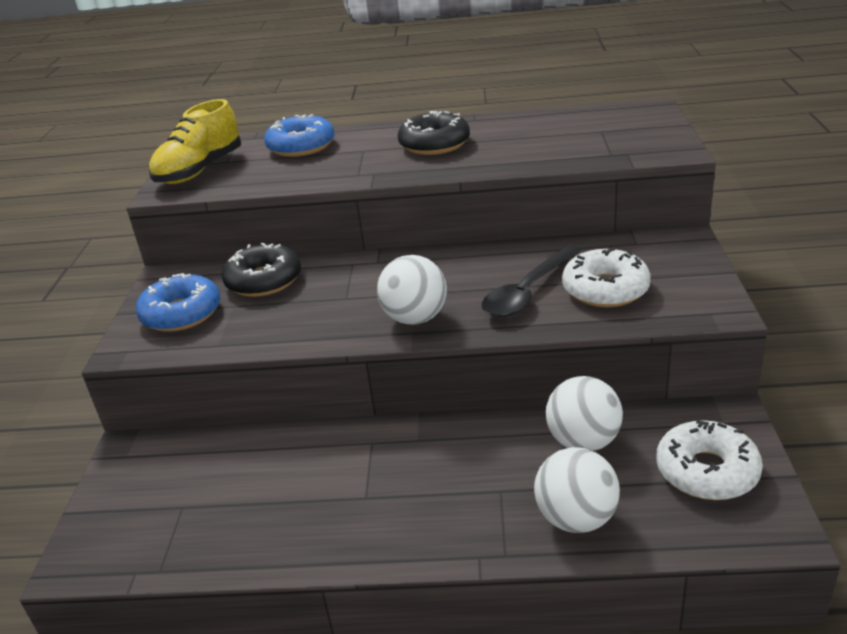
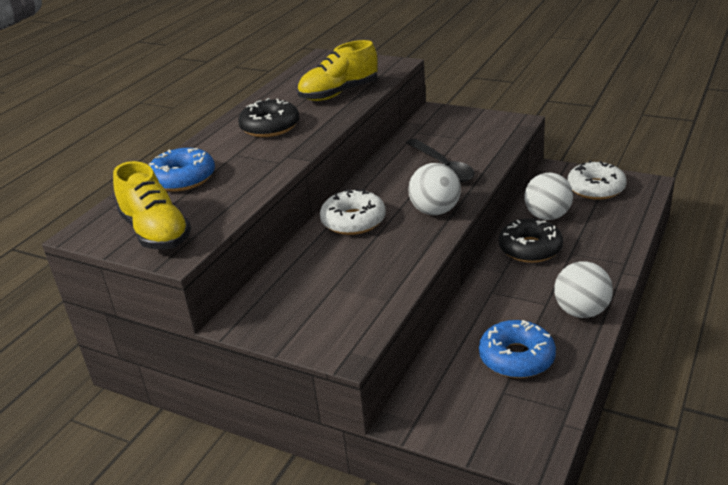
camera: 65 degrees left, 0 degrees up
(181, 313) = (317, 316): blue donut -> blue donut (516, 358)
(264, 280) = (309, 267): black donut -> black donut (530, 248)
(550, 148) = (339, 93): none -> yellow shoe
(576, 519) = (609, 234): white ball -> white ball (581, 311)
(605, 289) = (465, 144): white donut -> white donut (353, 221)

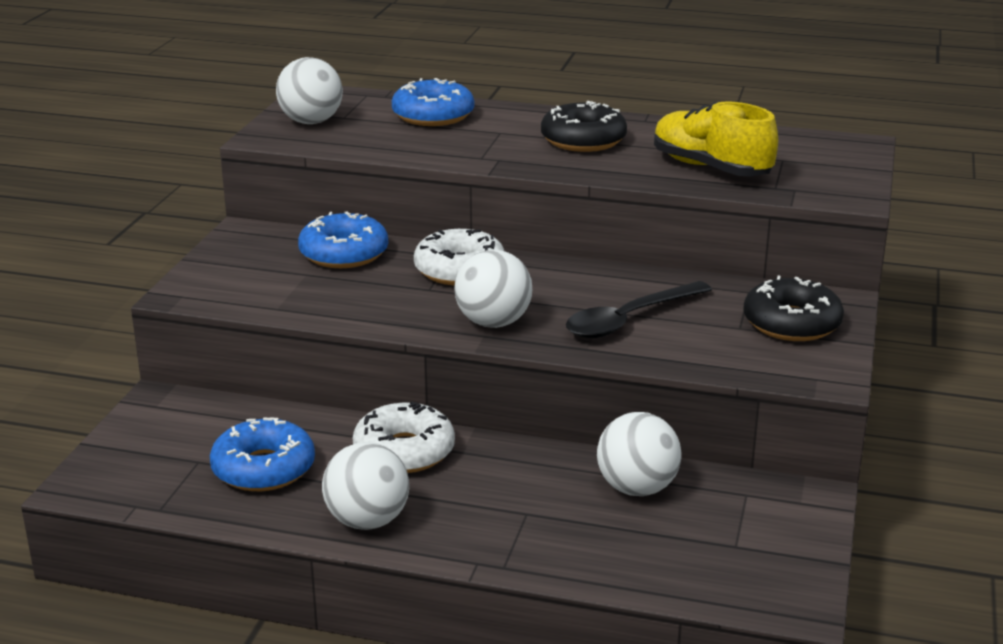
camera: 75 degrees right, 5 degrees down
(156, 232) = (311, 122): yellow shoe -> white ball
(305, 269) = (344, 253): none -> blue donut
(530, 248) = (532, 473): black donut -> black donut (791, 323)
(595, 188) = (753, 540): white donut -> white donut (404, 451)

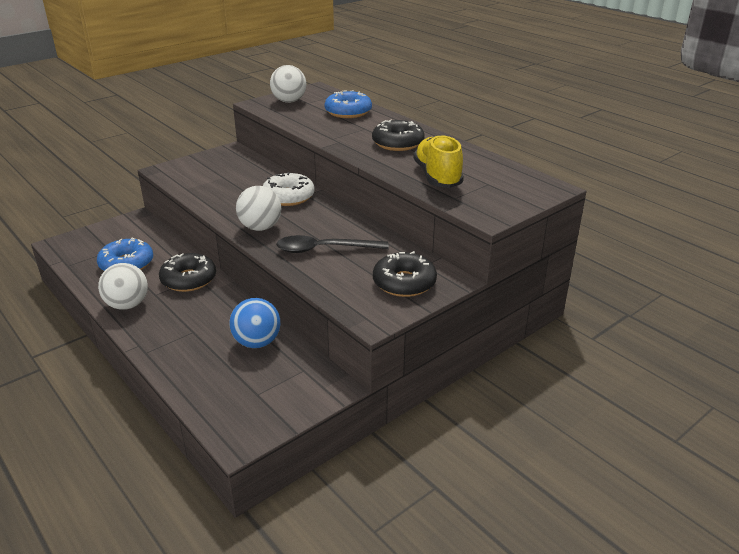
camera: 35 degrees right, 5 degrees up
(344, 253) = (253, 172): blue donut -> none
(404, 451) = (189, 279): white donut -> black donut
(637, 488) = (257, 342): white ball -> blue ball

